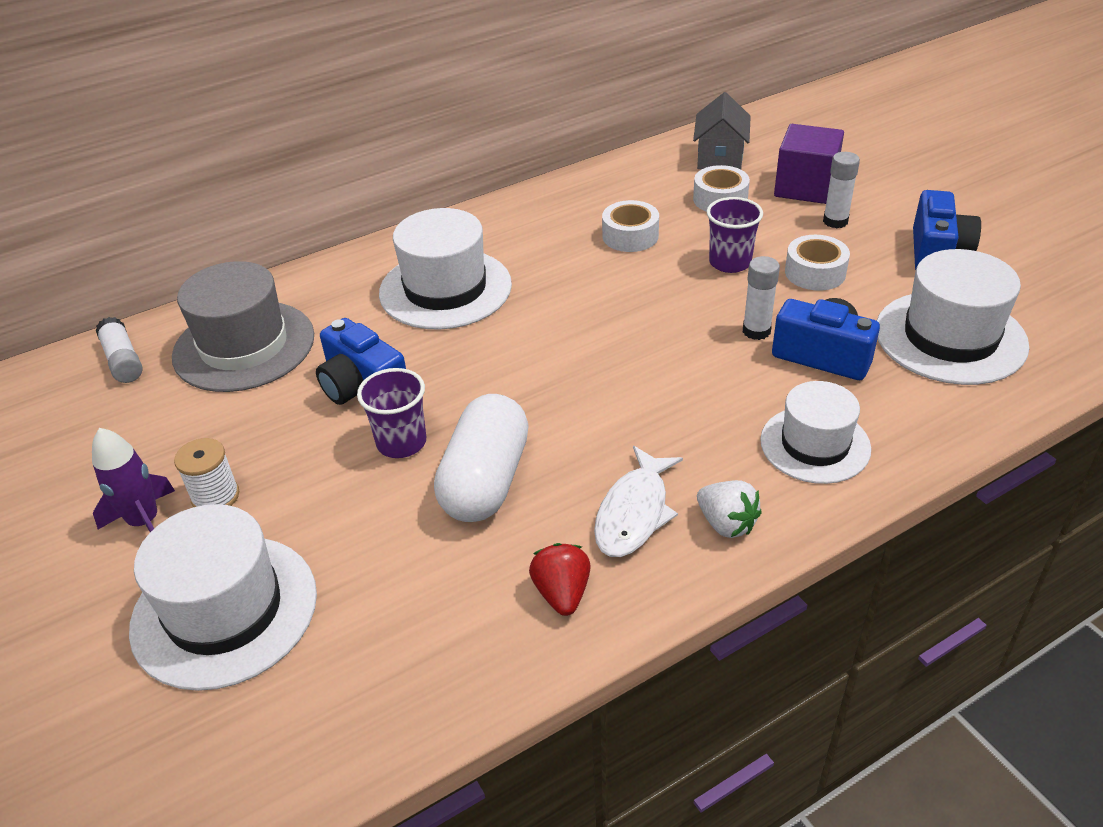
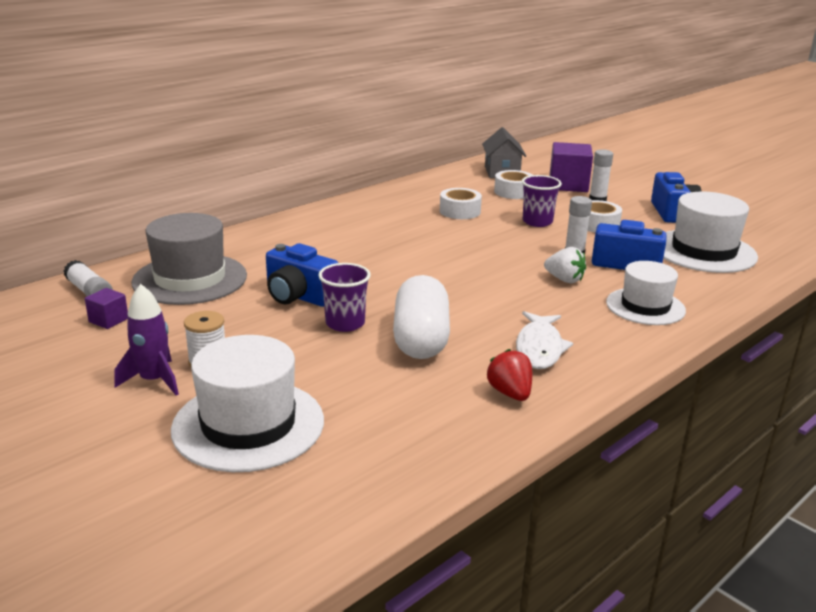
camera: 15 degrees left, 15 degrees down
(128, 412) = (108, 320): none -> purple cube
(445, 289) = (336, 242): white hat -> none
(726, 524) = (607, 349): white strawberry -> white strawberry (564, 280)

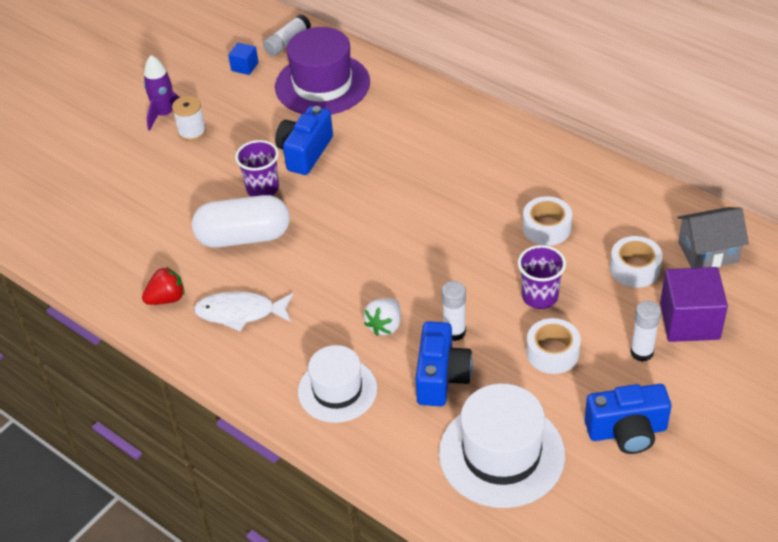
camera: 85 degrees right, 20 degrees up
(108, 320) = (245, 67): purple cube -> blue cube
(190, 279) = (322, 84): grey hat -> purple hat
(248, 425) = (116, 171): white hat -> none

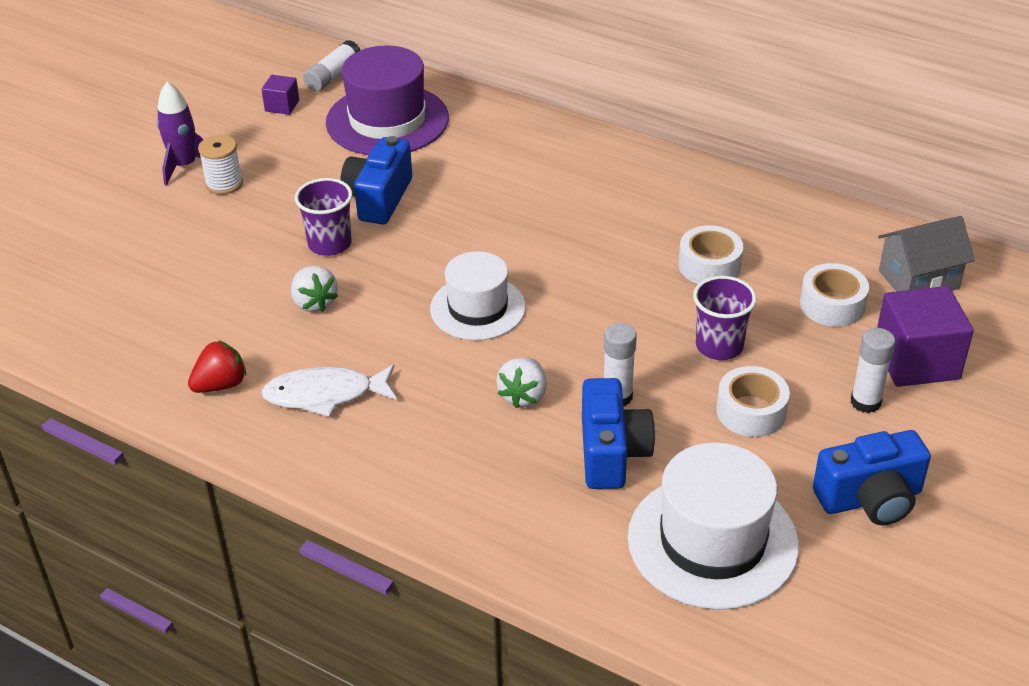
camera: 10 degrees left, 5 degrees down
(244, 237) = (314, 303): white capsule -> white strawberry
(245, 67) = (282, 106): blue cube -> purple cube
(337, 390) = (475, 480): white hat -> white hat (478, 308)

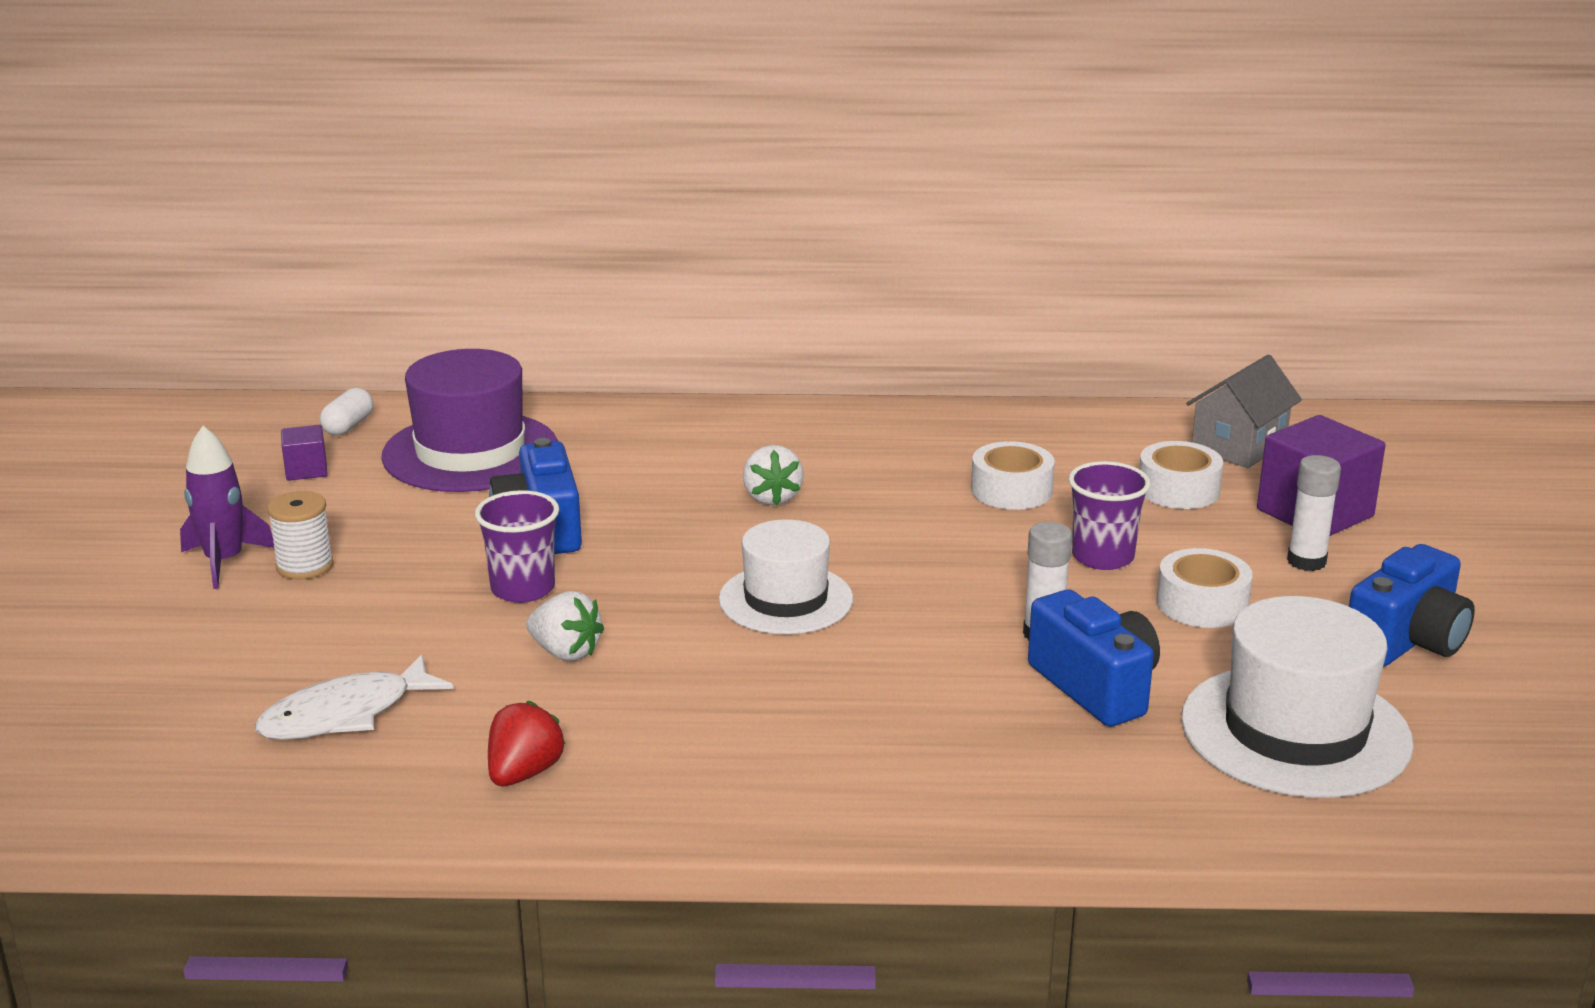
camera: 30 degrees left, 15 degrees down
(325, 395) = (682, 740): white fish -> white fish (345, 714)
(333, 76) = (348, 426): white glue stick -> white capsule
(523, 396) = (934, 665): white strawberry -> white strawberry (771, 497)

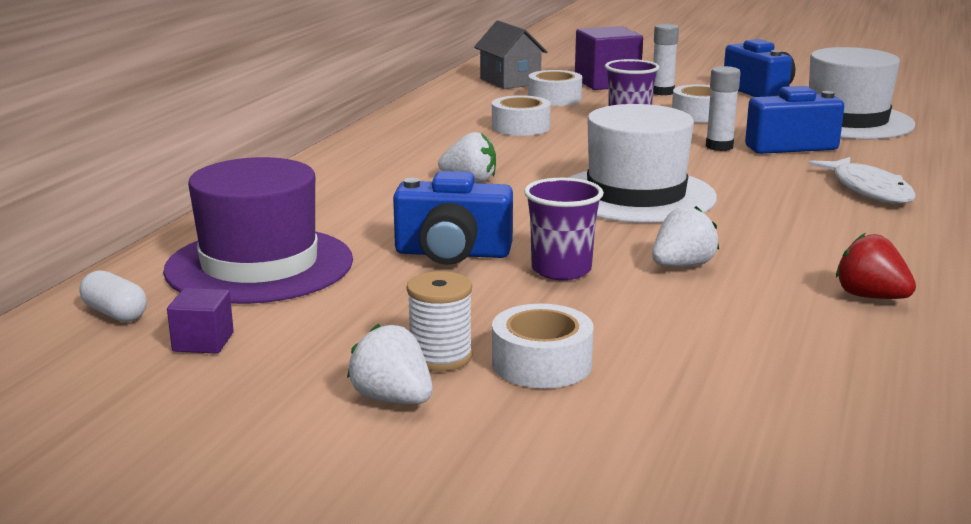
camera: 70 degrees left, 5 degrees down
(224, 562) = (393, 399): purple rocket -> white strawberry
(303, 611) = (541, 363): none -> white tape
(345, 714) = (758, 357): white fish -> white fish (868, 190)
(786, 599) = (636, 195): white hat -> white hat, size x1.50

